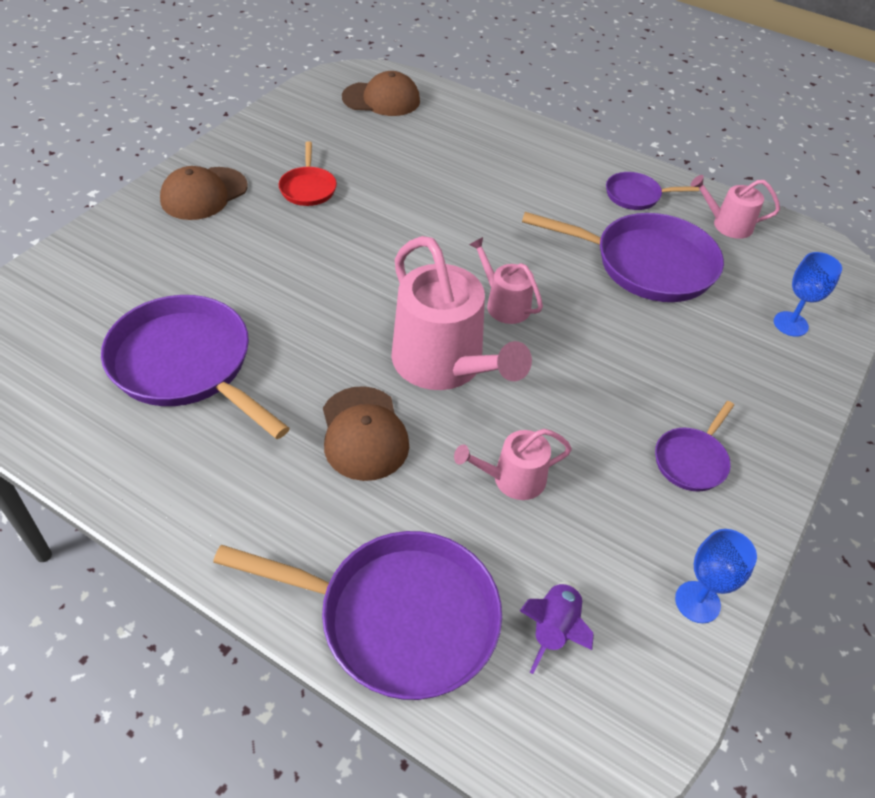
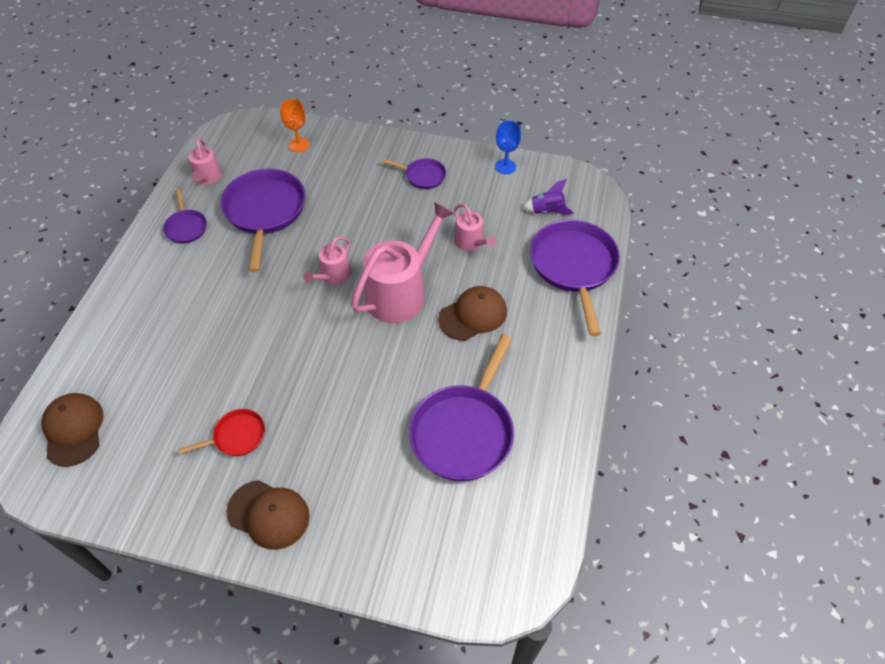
camera: 105 degrees left, 5 degrees up
(790, 324) = (299, 145): blue goblet -> orange goblet

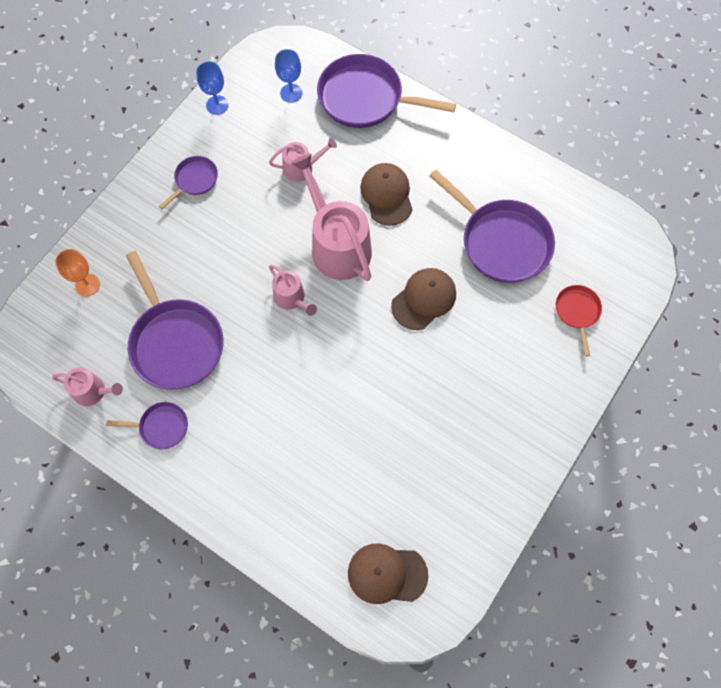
camera: 70 degrees left, 15 degrees up
(236, 436) = (445, 424): red pan -> red pan (577, 312)
(265, 212) = (175, 342): purple pan -> purple pan turned 135 degrees counterclockwise
(268, 514) = (530, 413): brown cap -> brown cap (424, 299)
(547, 211) = (291, 93): purple rocket -> blue goblet

